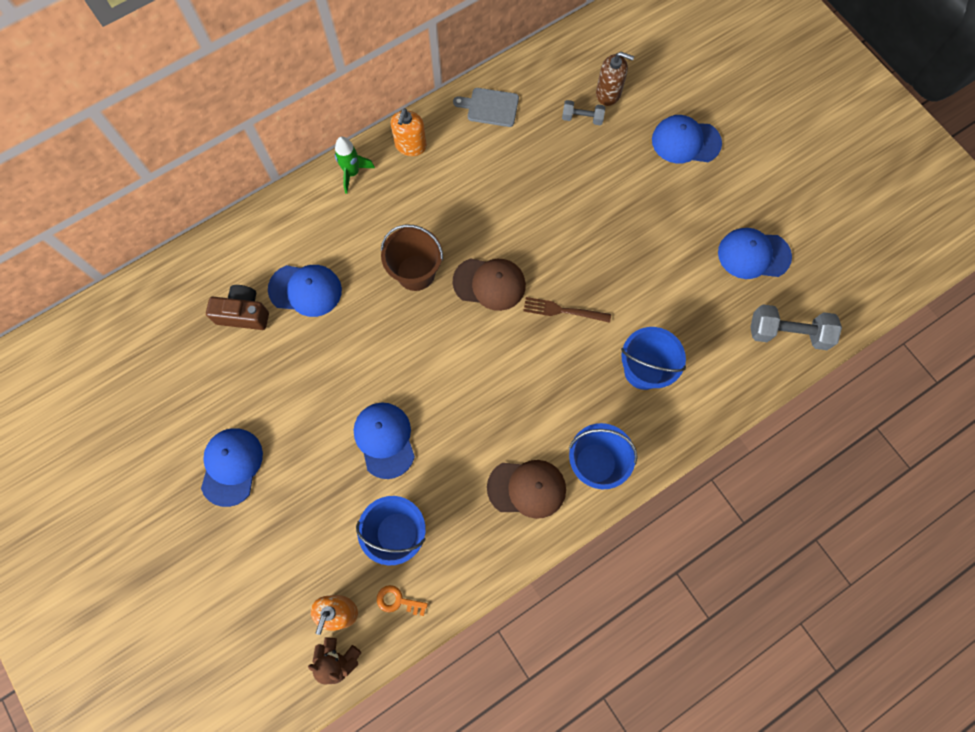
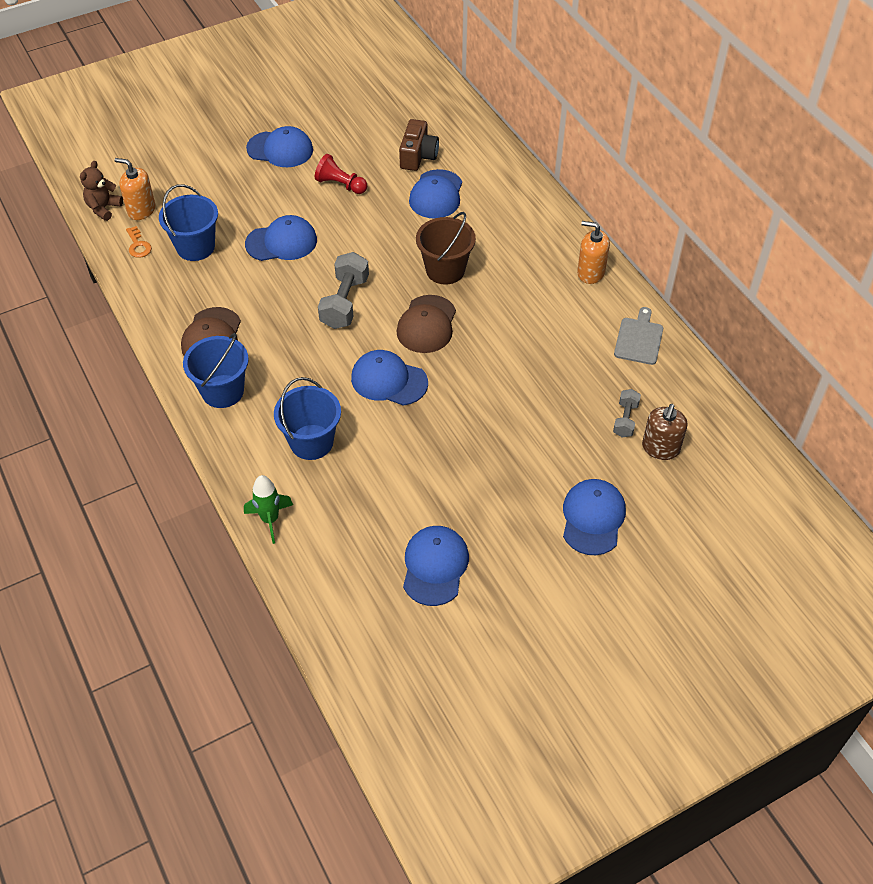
camera: 95 degrees right, 20 degrees down
(291, 390) = (340, 185): none -> red pawn
(352, 173) = (559, 229): green rocket -> green rocket (270, 520)
(398, 601) = (138, 245): orange key -> orange key turned 135 degrees clockwise
(562, 311) = (389, 380): brown fork -> blue cap
(788, 333) = (331, 585): grey dumbbell -> grey dumbbell (345, 302)

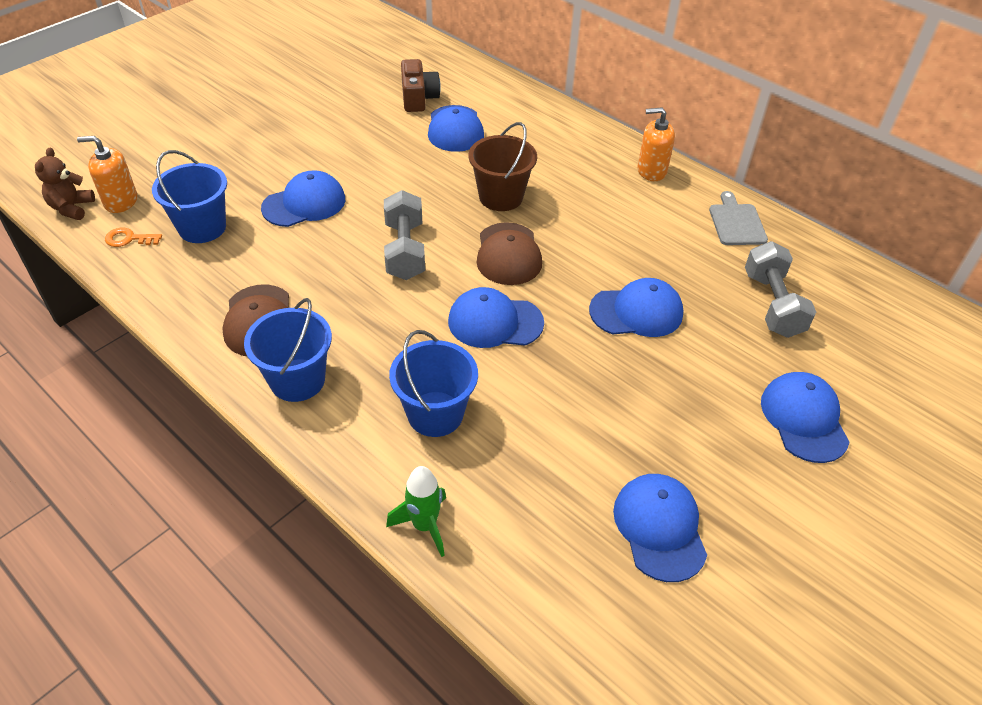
camera: 20 degrees left, 5 degrees down
(138, 245) = (129, 239): orange key -> orange key turned 135 degrees clockwise
(280, 149) = (265, 116): blue cap -> blue cap (636, 312)
(340, 185) = (347, 137): red pawn -> none
(625, 420) = (772, 304): grey dumbbell -> grey dumbbell, size x1.75
(660, 448) = (826, 325): brown soap dispenser -> none

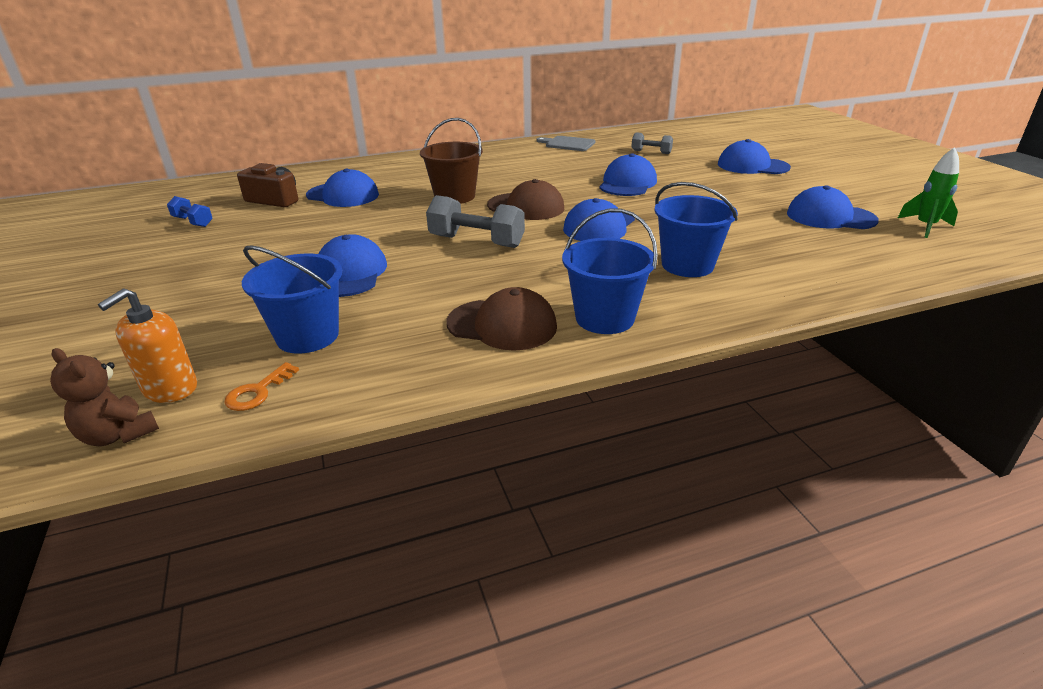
camera: 60 degrees left, 15 degrees down
(349, 82) = (193, 222): none -> blue dumbbell
(424, 525) = (809, 291): green rocket -> green rocket (925, 227)
(651, 171) = (489, 151): orange soap dispenser -> none
(772, 304) = (651, 152): grey dumbbell -> grey dumbbell, size x0.57

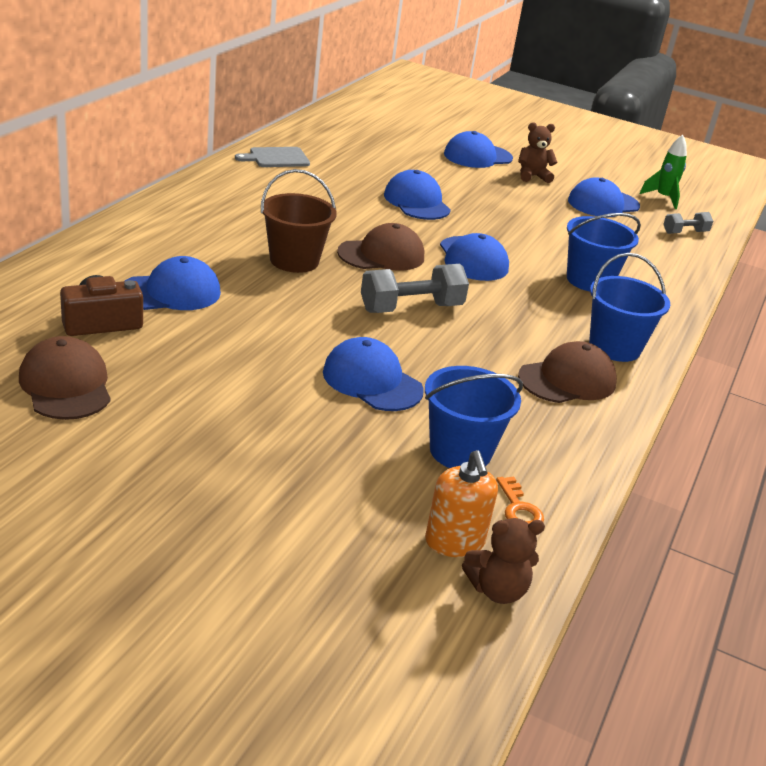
camera: 50 degrees left, 0 degrees up
(193, 222) = (66, 385): blue dumbbell -> brown cap
(651, 152) = (372, 155): grey dumbbell -> grey dumbbell (685, 232)
(784, 186) = (532, 176): none -> brown teddy bear

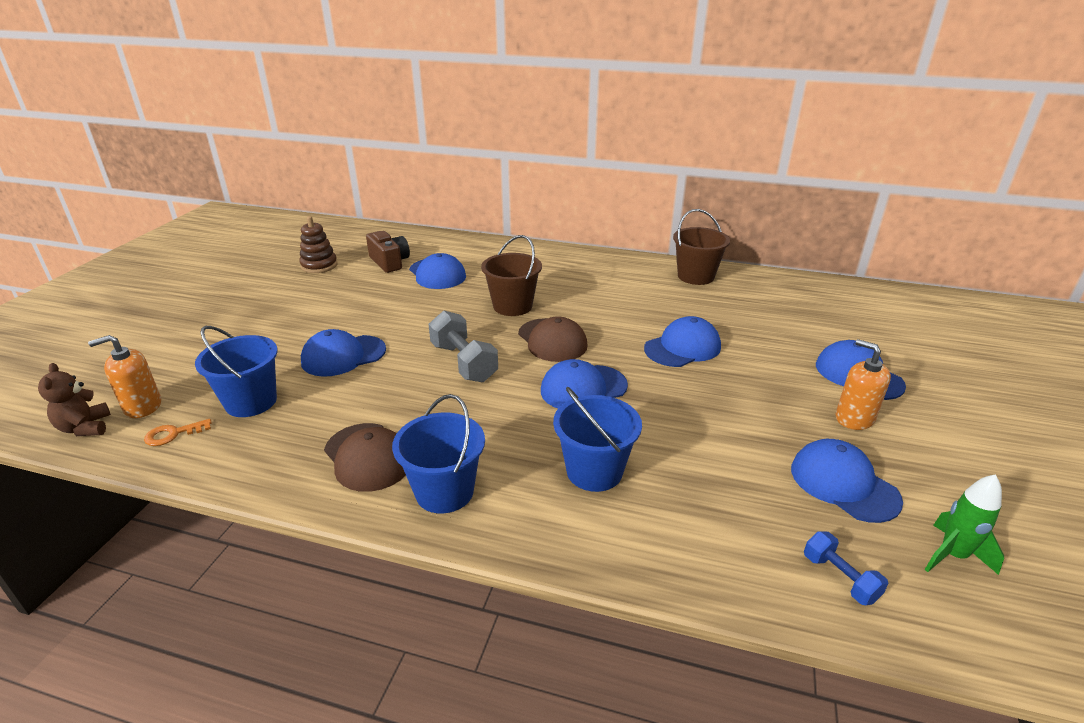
camera: 85 degrees right, 0 degrees up
(66, 385) = (319, 265): brown cap -> brown stacking toy
(276, 158) = (695, 276): grey cutting board -> brown bucket
(372, 381) = (343, 356): blue cap -> blue cap turned 150 degrees counterclockwise
(532, 176) = (854, 418): brown teddy bear -> orange soap dispenser
(685, 232) = (839, 578): grey dumbbell -> blue dumbbell

